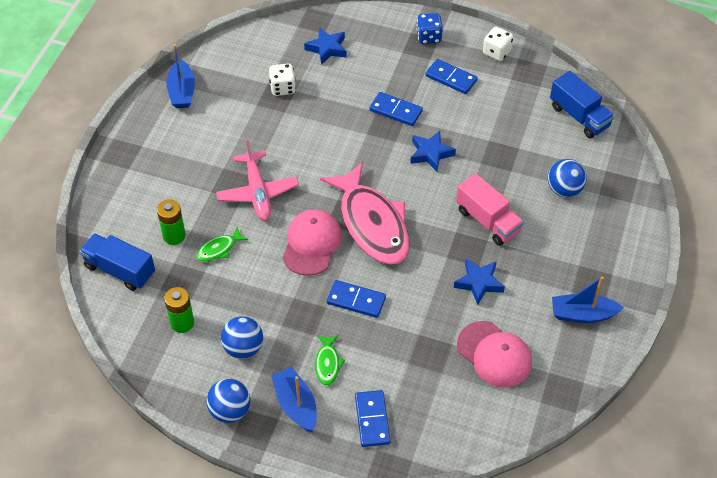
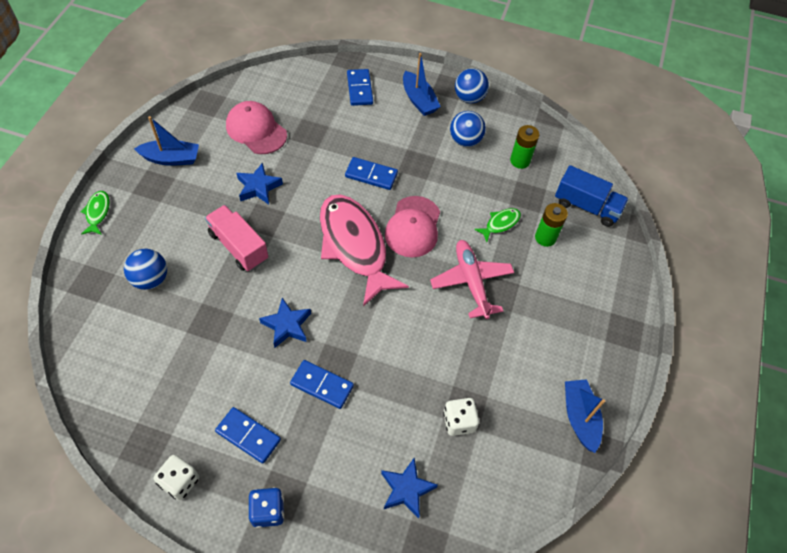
camera: 175 degrees right, 5 degrees up
(327, 363) = (395, 127): green fish -> green fish (98, 212)
(579, 116) = (103, 374): blue truck -> none

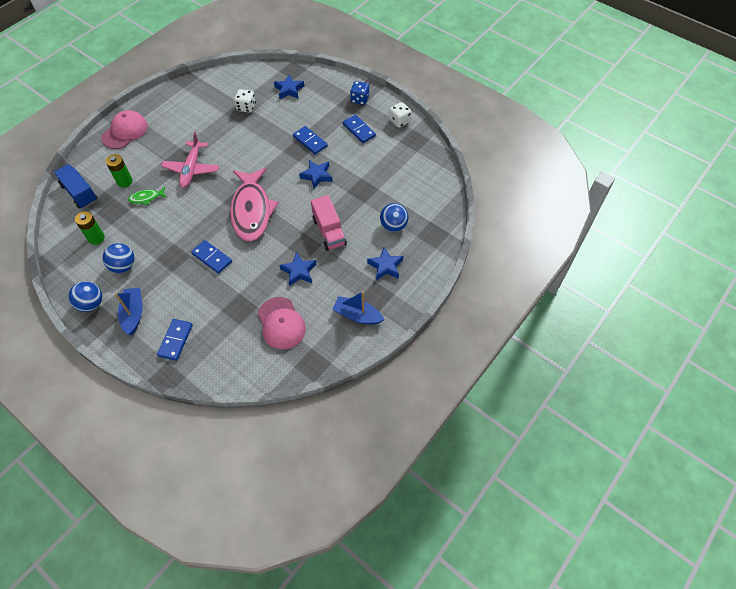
camera: 155 degrees left, 0 degrees up
(98, 212) = (422, 284): green fish -> none
(150, 222) = (385, 266): none -> blue star
(413, 227) = (205, 212): pink cap -> pink cap (125, 131)
(579, 417) = (183, 93): blue boat -> none

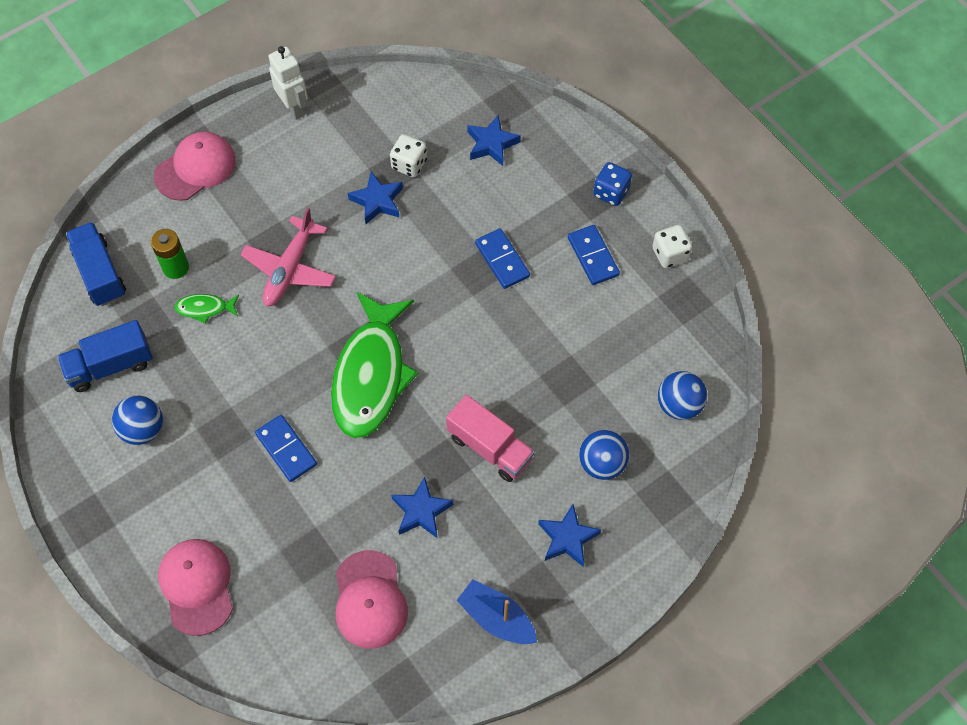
camera: 15 degrees right, 5 degrees up
(91, 304) = (80, 486): blue ball -> blue ball (679, 405)
(96, 238) = (110, 366): green battery -> blue truck
(133, 314) = (142, 521): blue boat -> none
(175, 93) = (294, 107): none -> white robot
(175, 340) = (197, 586): blue domino -> pink cap
(251, 210) = (371, 375): pink fish -> green fish
(317, 176) = (496, 332): blue star -> blue star (377, 201)
(329, 231) = (490, 447): pink truck -> pink truck turned 45 degrees counterclockwise

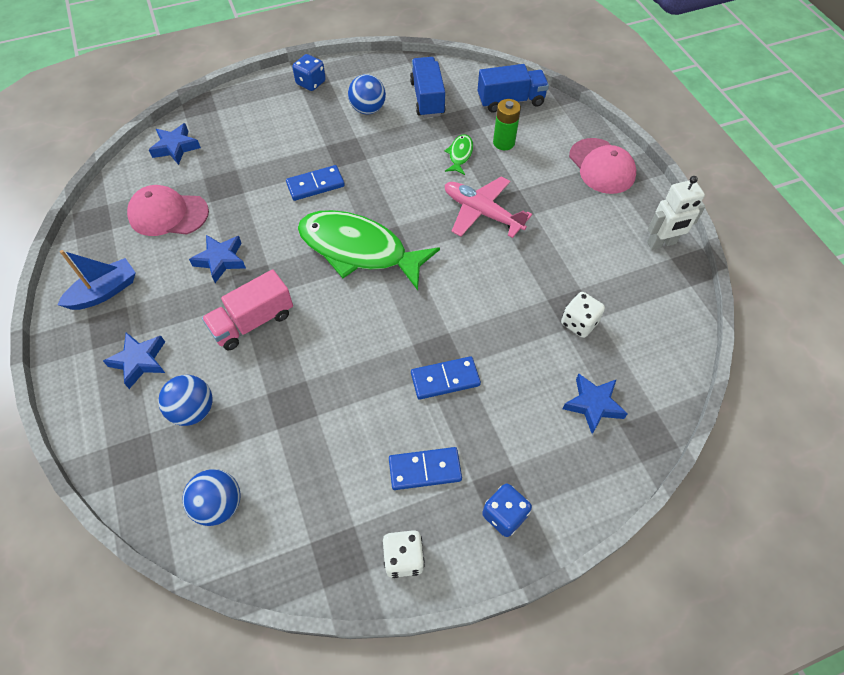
camera: 105 degrees right, 5 degrees down
(101, 516) = (311, 83): none -> blue dice
(197, 586) = (234, 122): pink cap -> none
(377, 201) = (540, 288): blue star -> blue star (175, 147)

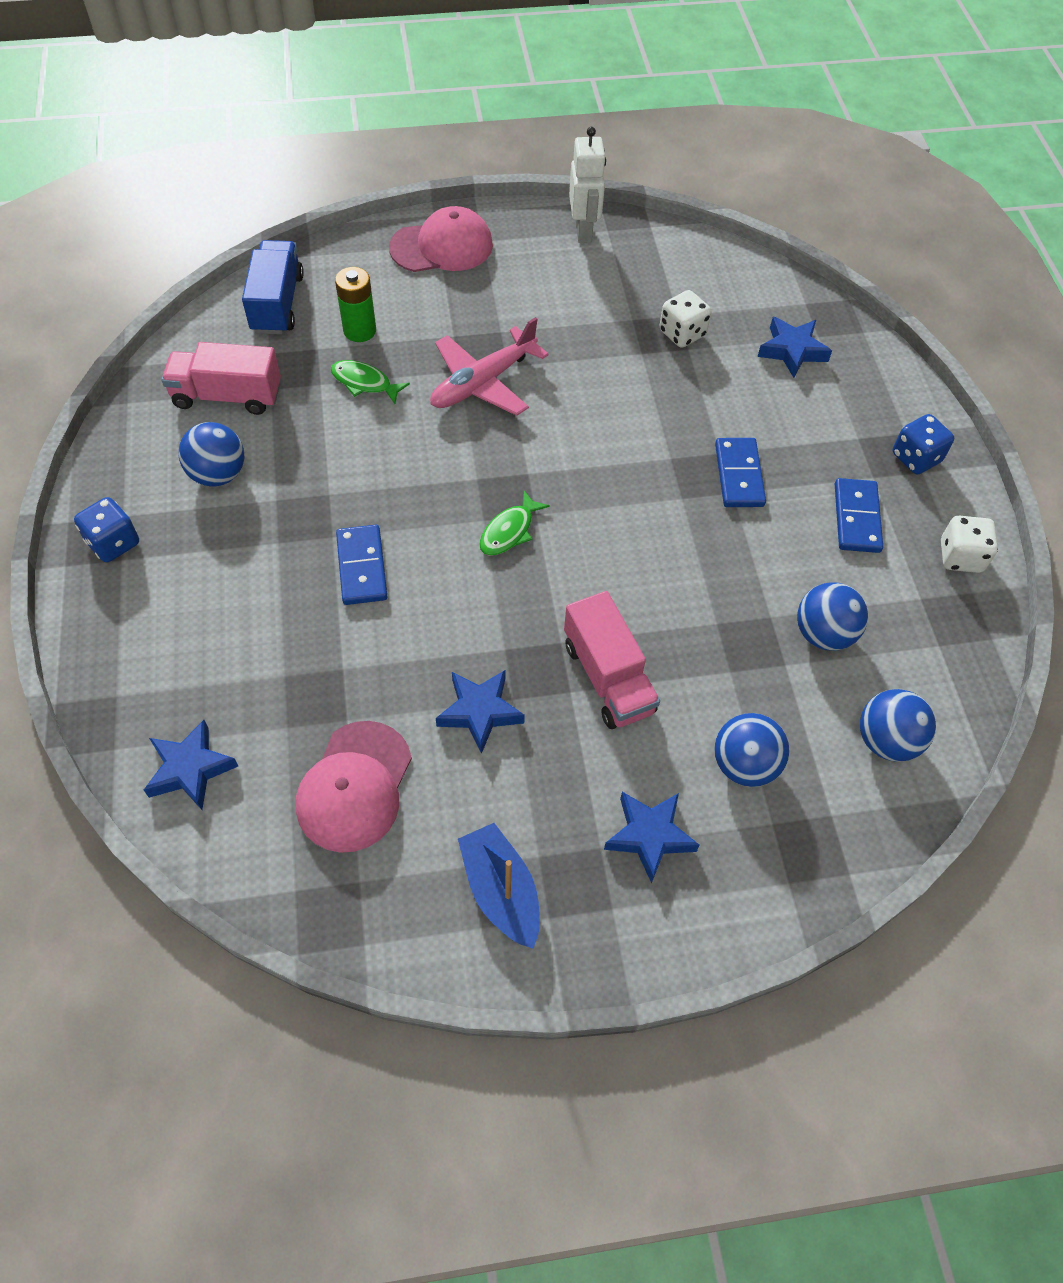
camera: 80 degrees left, 0 degrees up
(307, 453) = (823, 634): none -> blue ball
(359, 250) = (509, 531): green fish -> green fish, size x0.41
(427, 98) = (227, 396): blue truck -> pink truck

